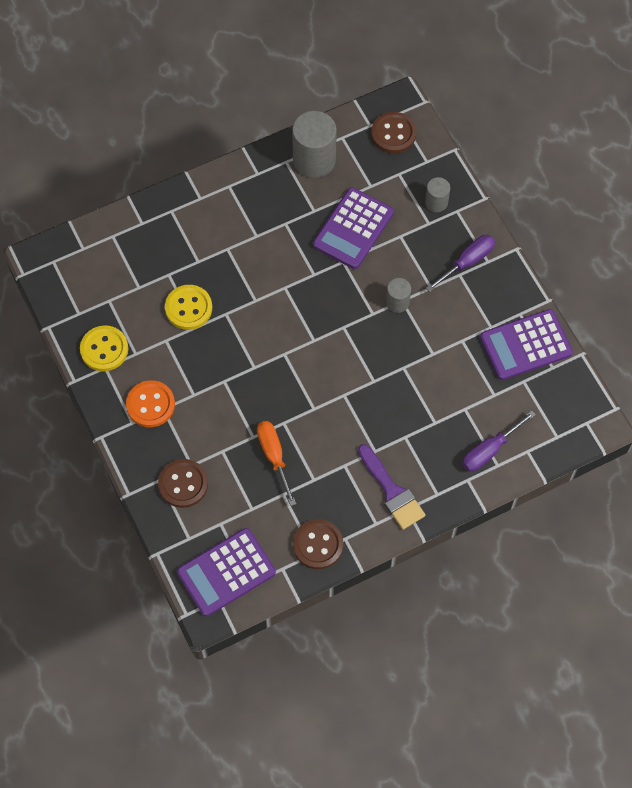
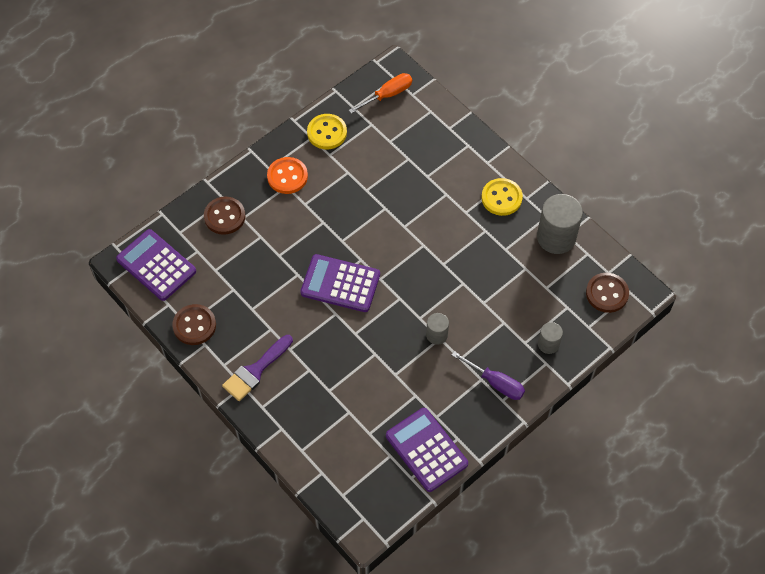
camera: 75 degrees right, 5 degrees down
(188, 308) = (381, 180): yellow button -> yellow button (501, 198)
(274, 457) = (264, 275): orange screwdriver -> orange screwdriver (387, 95)
(353, 229) = (497, 283): purple calculator -> purple calculator (340, 284)
(490, 450) = (314, 441): purple screwdriver -> none

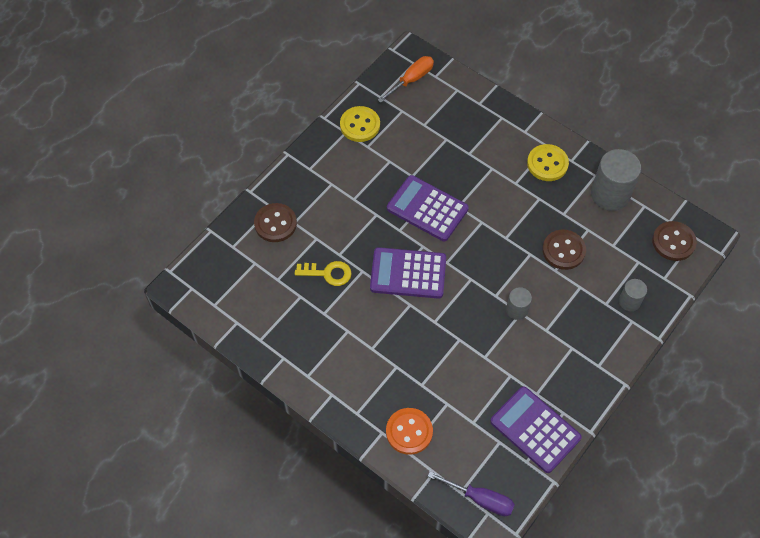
camera: 10 degrees left, 0 degrees up
(156, 265) = (216, 284): purple calculator -> purple calculator (427, 209)
(194, 325) = (268, 340): brown button -> brown button (563, 250)
(255, 371) = (341, 376): purple brush -> none
(264, 272) = (328, 273): none -> yellow key
(287, 176) = (330, 174): orange button -> orange button (409, 432)
(495, 383) = (587, 349): purple screwdriver -> purple screwdriver (480, 499)

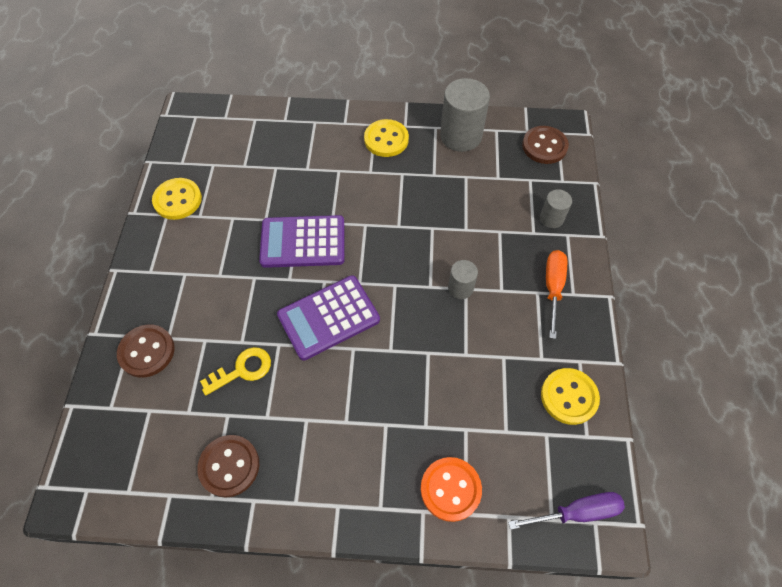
camera: 35 degrees left, 0 degrees up
(411, 80) = (203, 132): orange screwdriver -> orange screwdriver (553, 288)
(535, 429) = (569, 397): purple calculator -> yellow button
(563, 250) = (459, 207): brown button -> brown button (229, 466)

